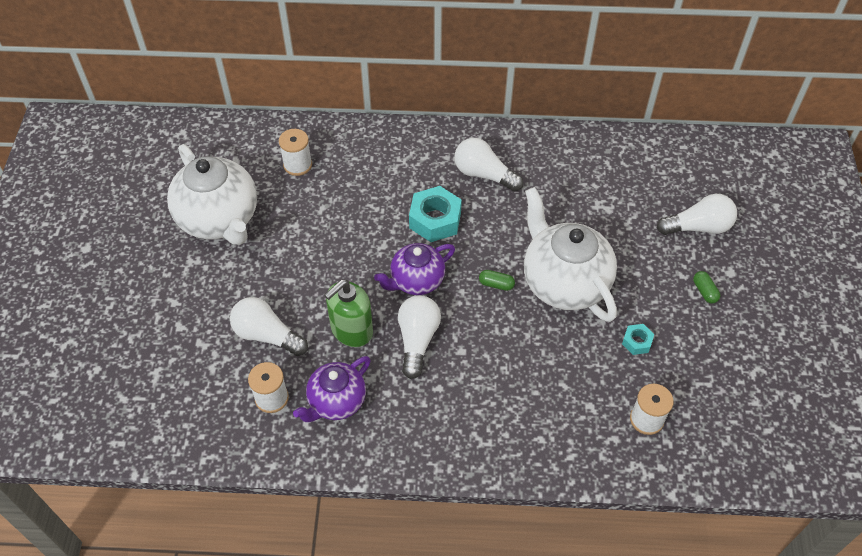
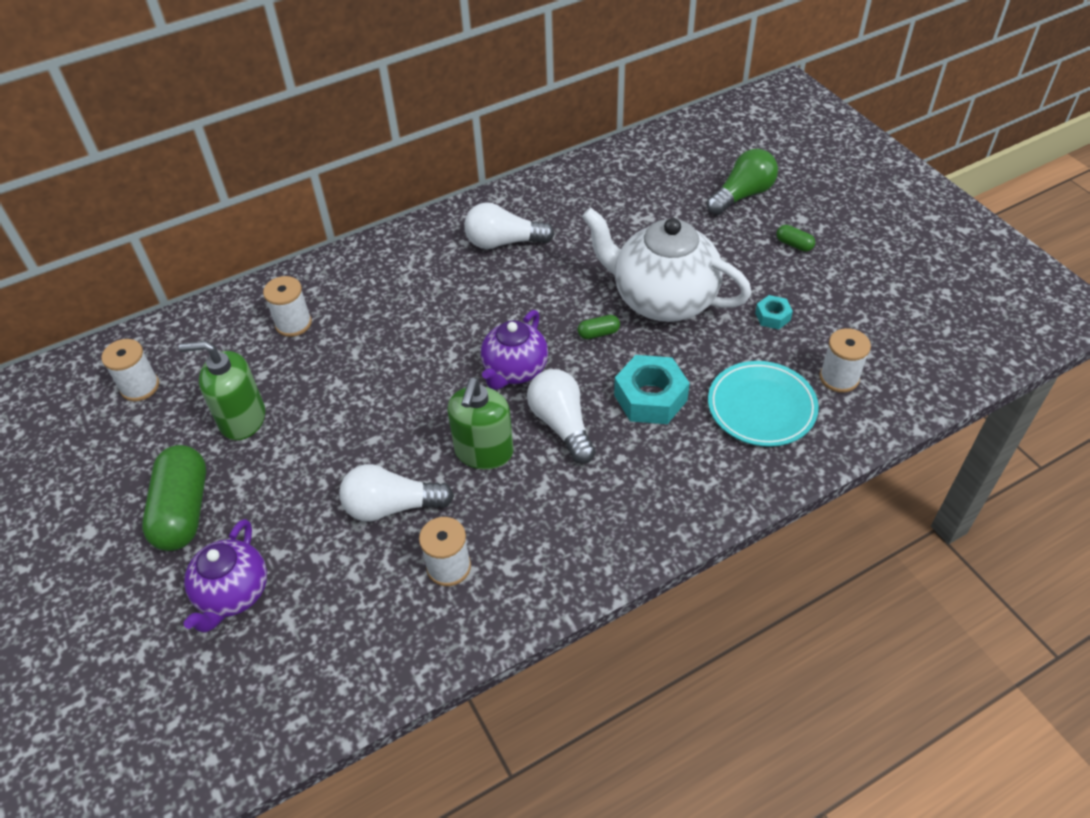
camera: 30 degrees left, 5 degrees down
(145, 264) = (183, 510): none -> green capsule
(175, 161) = (140, 387): none -> white spool
(220, 219) = (242, 419): white teapot -> green soap dispenser
(336, 402) = (524, 530): purple teapot -> purple teapot (233, 594)
(435, 220) = (487, 305): turquoise nut -> turquoise nut (650, 398)
(568, 408) = (761, 407): none -> turquoise plate
(698, 227) = (742, 195): white light bulb -> green light bulb

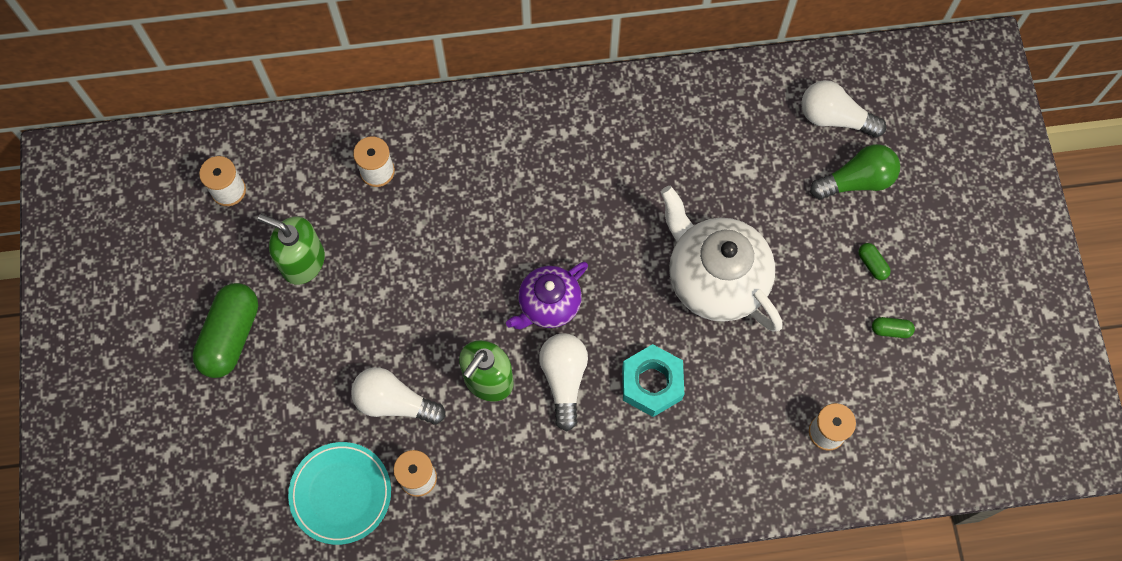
camera: 20 degrees right, 20 degrees up
(233, 594) = (247, 432): purple teapot -> none
(504, 242) = (601, 149): white light bulb -> white light bulb (834, 118)
(598, 333) = (639, 294): green capsule -> green capsule (891, 330)
(761, 407) = (742, 434): turquoise plate -> turquoise plate (341, 494)
(772, 316) = (805, 340): turquoise nut -> none

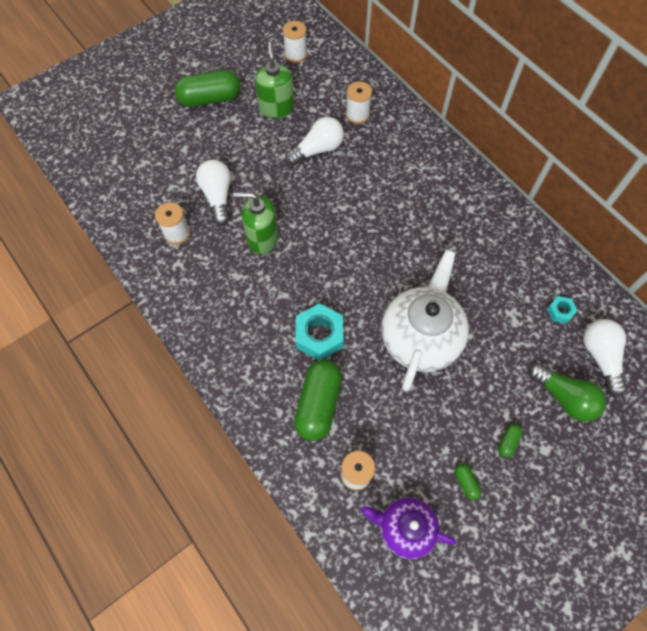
camera: 60 degrees right, 5 degrees down
(341, 494) = (145, 198): turquoise plate -> none
(548, 305) = (333, 246): purple teapot -> purple teapot (404, 528)
(564, 379) = (289, 281): white light bulb -> white light bulb (317, 150)
(731, 428) = (318, 404): none -> green capsule
(765, 121) = (560, 311): none -> turquoise nut

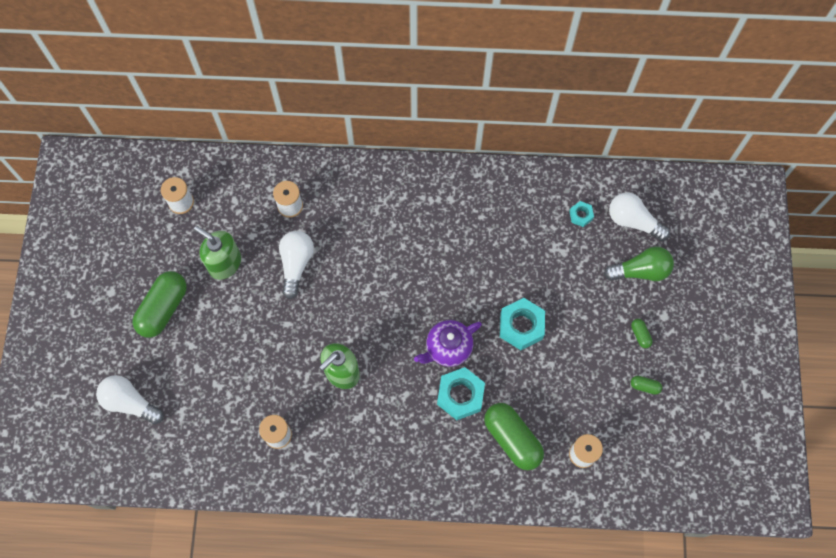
camera: 50 degrees left, 5 degrees up
(218, 196) = (271, 377): white light bulb -> white light bulb (130, 402)
(404, 528) = (643, 452): purple teapot -> purple teapot (447, 348)
(420, 338) = (521, 326): white teapot -> turquoise nut

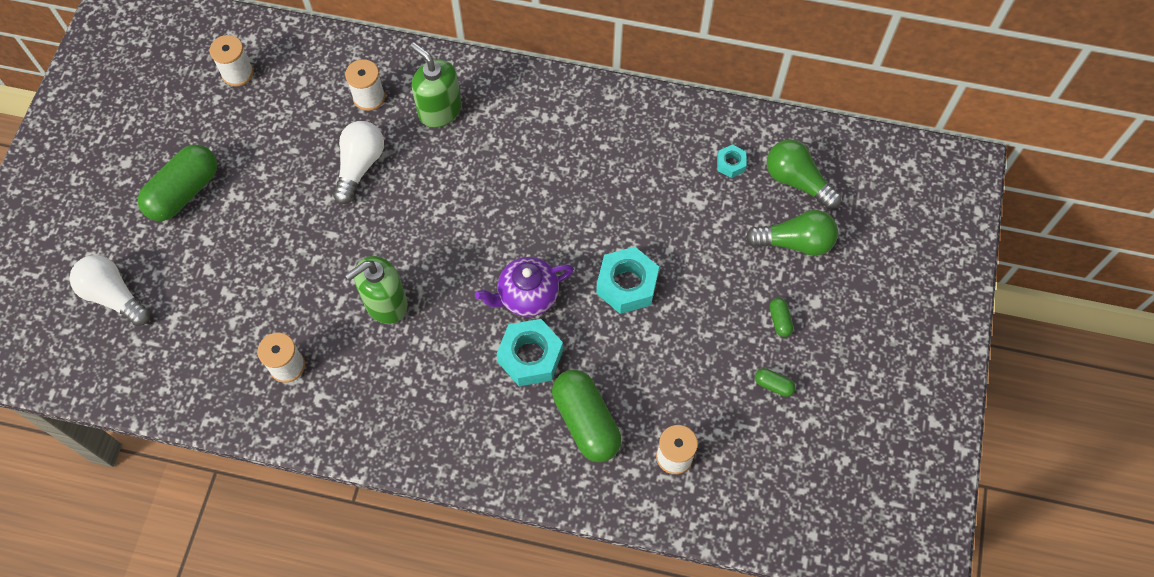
camera: 10 degrees right, 5 degrees down
(224, 263) = (272, 151): green soap dispenser -> green soap dispenser (439, 110)
(633, 221) = (797, 181): white light bulb -> green light bulb

